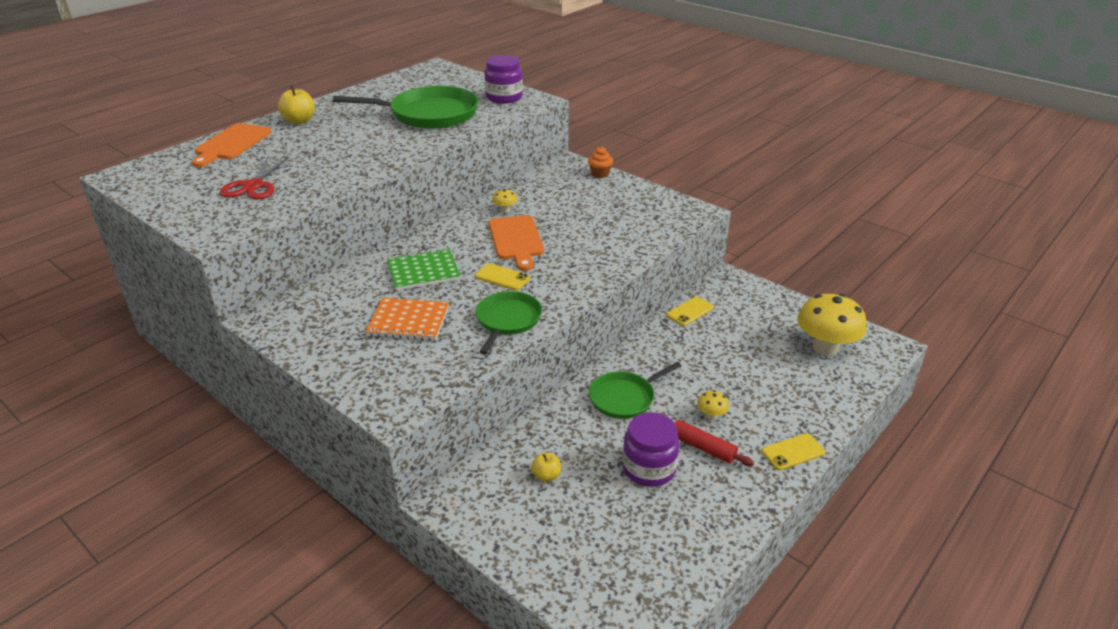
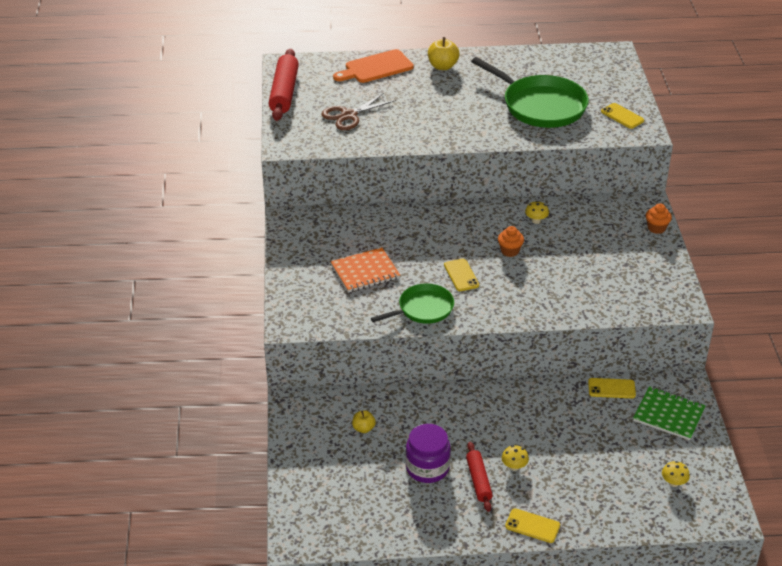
camera: 45 degrees right, 5 degrees up
(150, 196) = (284, 92): none -> red rolling pin
(253, 186) = (349, 115): red scissors -> brown scissors
(408, 321) = (365, 271): orange notebook -> orange notebook turned 75 degrees counterclockwise
(423, 271) = (417, 240): green notebook -> green notebook (668, 415)
(504, 97) = (622, 116): purple jar -> yellow phone
(516, 240) = (510, 251): orange cutting board -> orange cupcake
(624, 398) = (474, 416): green pan -> none
(825, 348) = (673, 483): yellow mushroom -> yellow mushroom, size x0.43

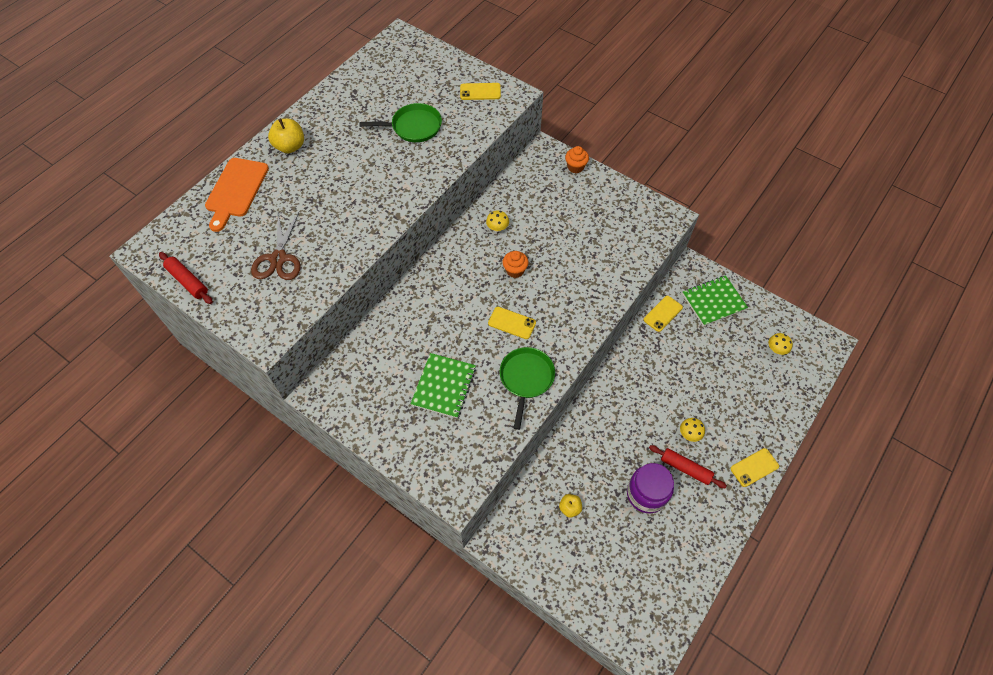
camera: 50 degrees left, 20 degrees up
(284, 92) = (188, 281): red rolling pin -> red rolling pin, size x0.59
(365, 271) = (444, 386): orange notebook -> green notebook
(541, 106) = (414, 127): green pan -> green pan, size x0.59

